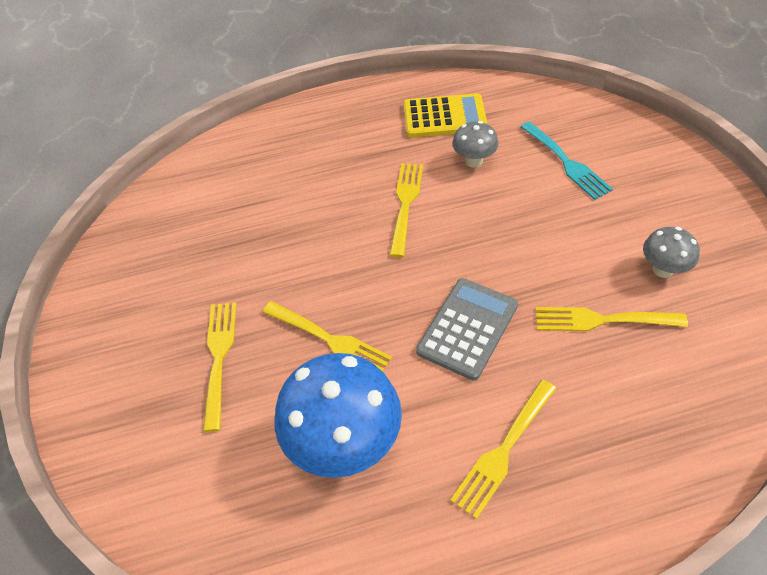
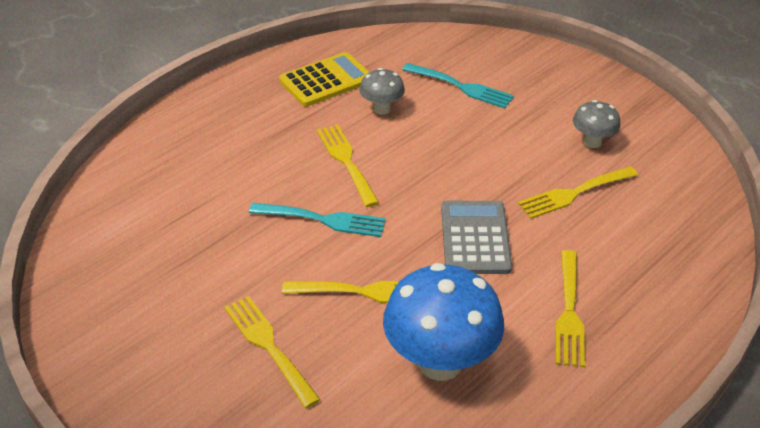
camera: 35 degrees left, 10 degrees down
(346, 254) = (323, 220): none -> turquoise fork

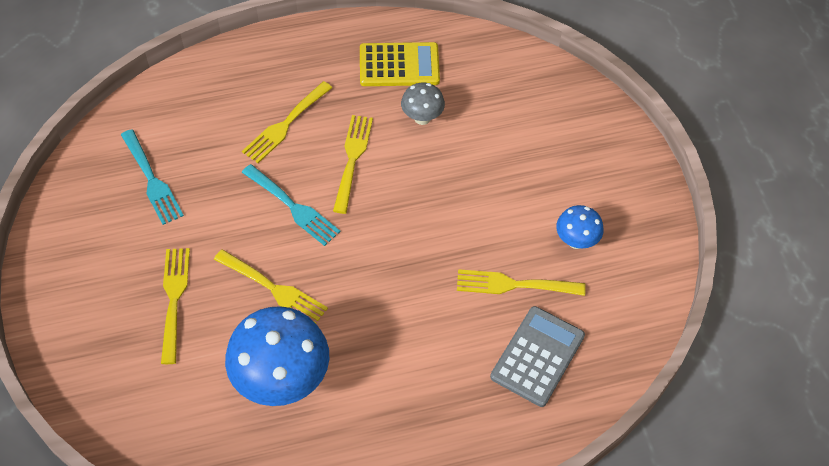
camera: 30 degrees right, 15 degrees up
(461, 87) = (510, 126): turquoise fork -> turquoise fork (152, 180)
(475, 238) = (396, 285): grey calculator -> grey calculator (537, 356)
(569, 313) = (413, 392): yellow fork -> yellow fork (285, 125)
(592, 142) = (576, 241): grey mushroom -> blue mushroom

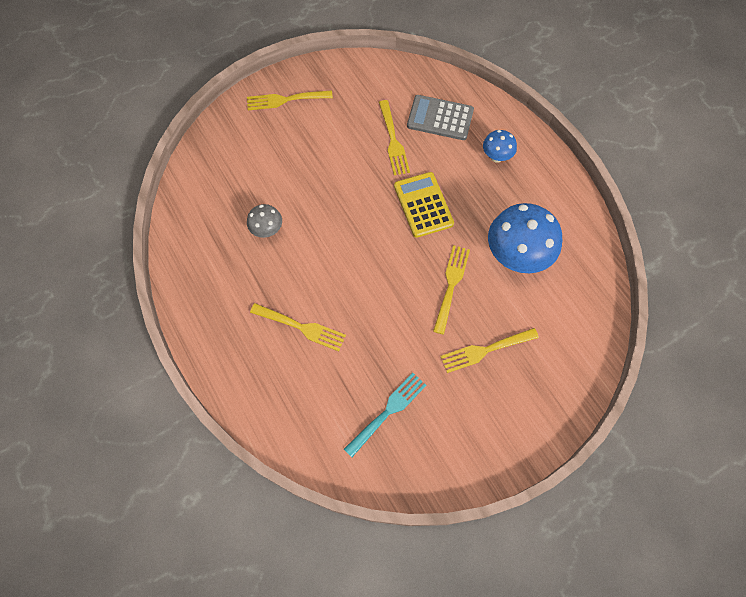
camera: 105 degrees left, 10 degrees up
(293, 207) = (378, 295): turquoise fork -> none
(352, 159) = (320, 268): yellow fork -> yellow fork (285, 100)
(399, 65) = (217, 261): yellow calculator -> yellow calculator (423, 205)
(576, 241) = (347, 113): blue mushroom -> blue mushroom (496, 157)

